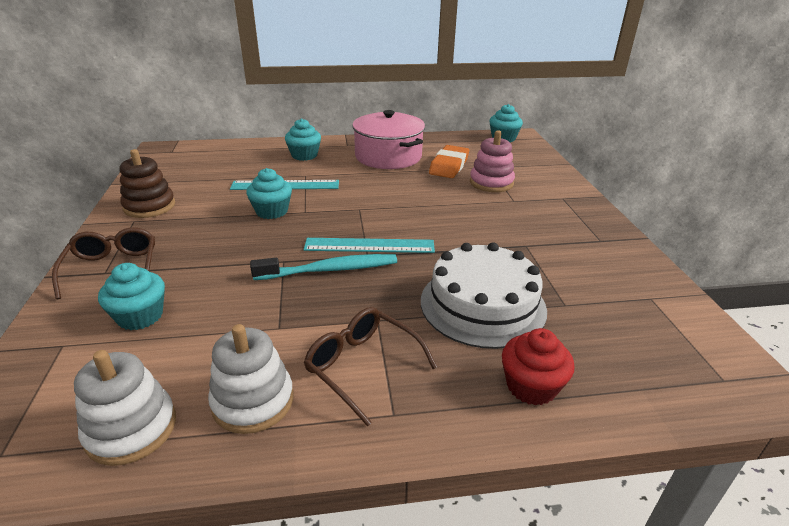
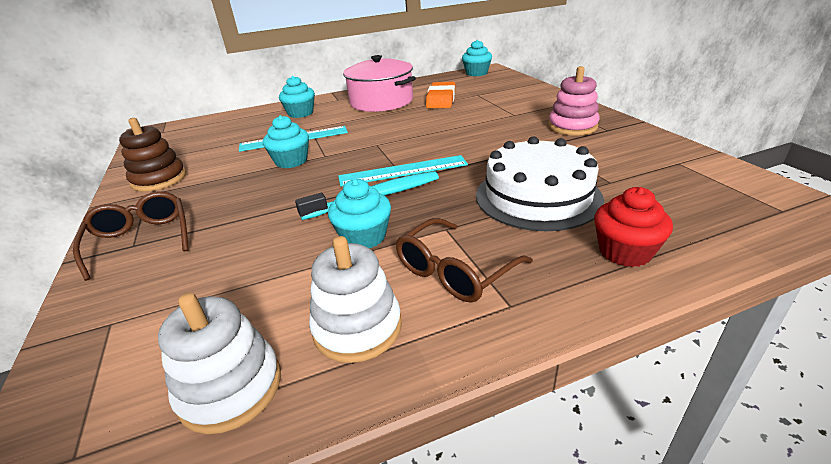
camera: 10 degrees left, 0 degrees up
(140, 316) = (192, 276): turquoise cupcake -> turquoise cupcake (364, 237)
(363, 367) = (455, 271): brown glasses -> brown glasses turned 75 degrees counterclockwise
(491, 183) = (486, 105): pink stacking toy -> pink stacking toy (572, 127)

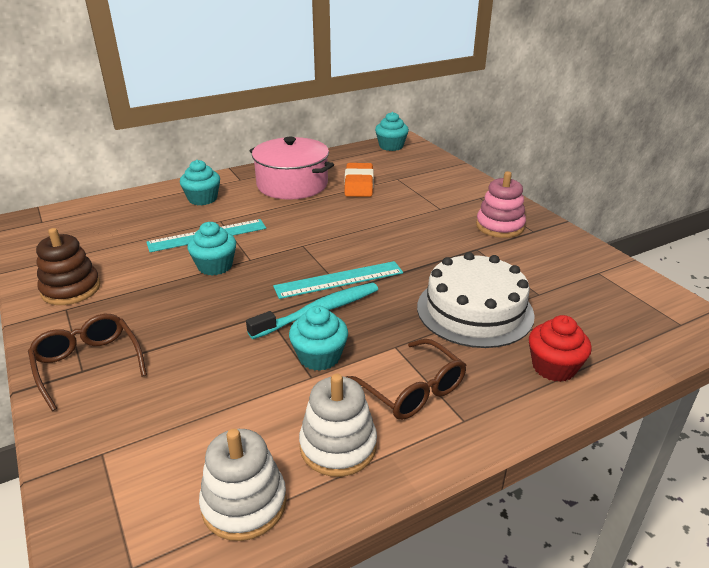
camera: 10 degrees left, 0 degrees up
(455, 271) = (412, 390): brown glasses -> brown glasses turned 75 degrees counterclockwise

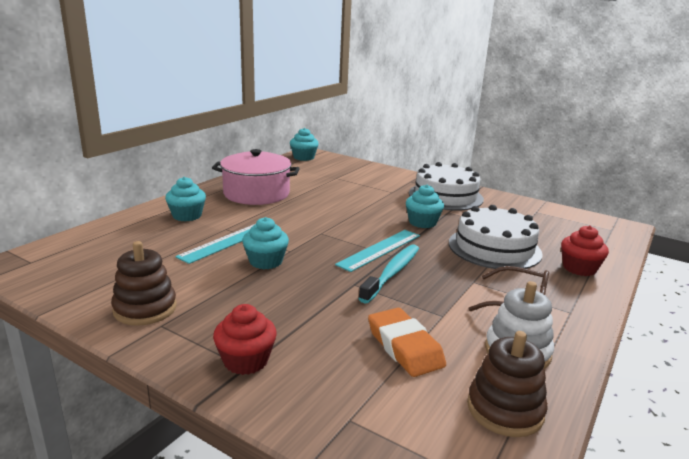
camera: 30 degrees left, 10 degrees down
(88, 364) = (246, 361): brown glasses -> red cupcake
(244, 503) = (505, 410): white stacking toy -> brown stacking toy
(319, 357) = (431, 301): turquoise cupcake -> turquoise cupcake (422, 222)
(359, 184) = (311, 185): orange eraser -> orange eraser (404, 347)
(499, 226) = (445, 196): pink stacking toy -> white cake

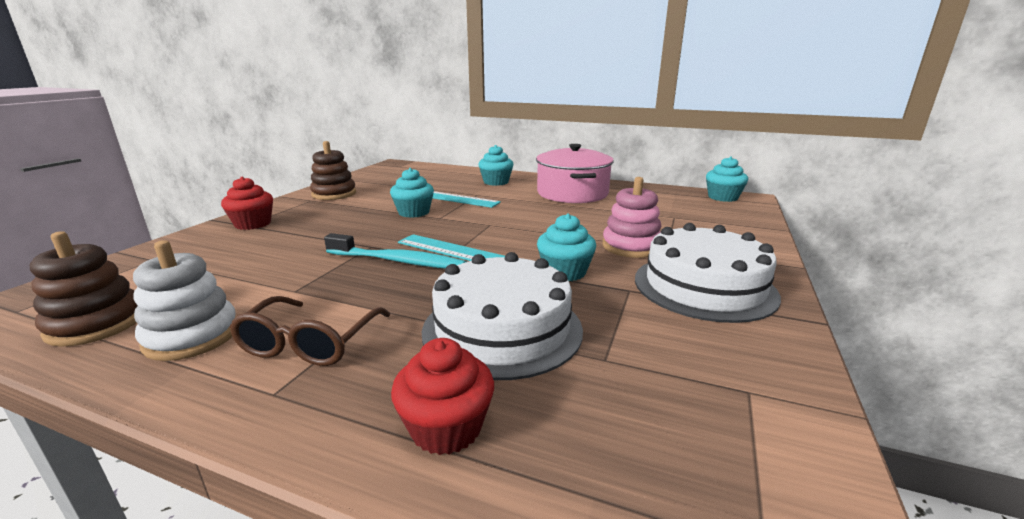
camera: 80 degrees right, 0 degrees up
(386, 199) = (631, 246): none -> pink stacking toy
(404, 347) = (240, 274): orange eraser -> none

